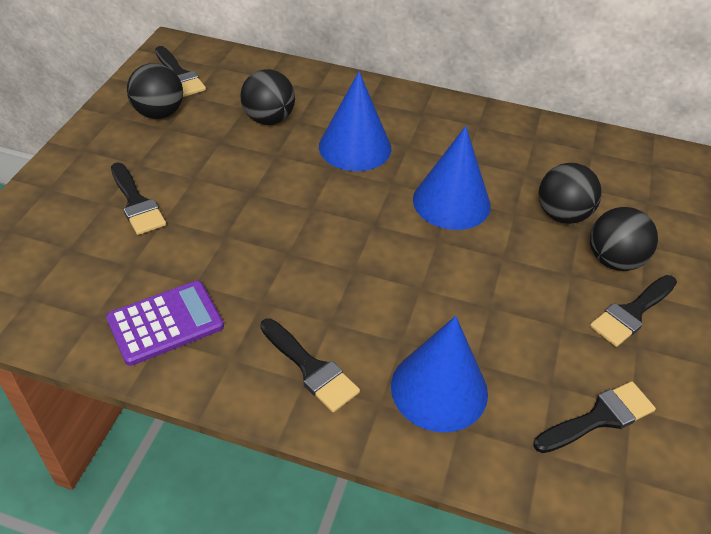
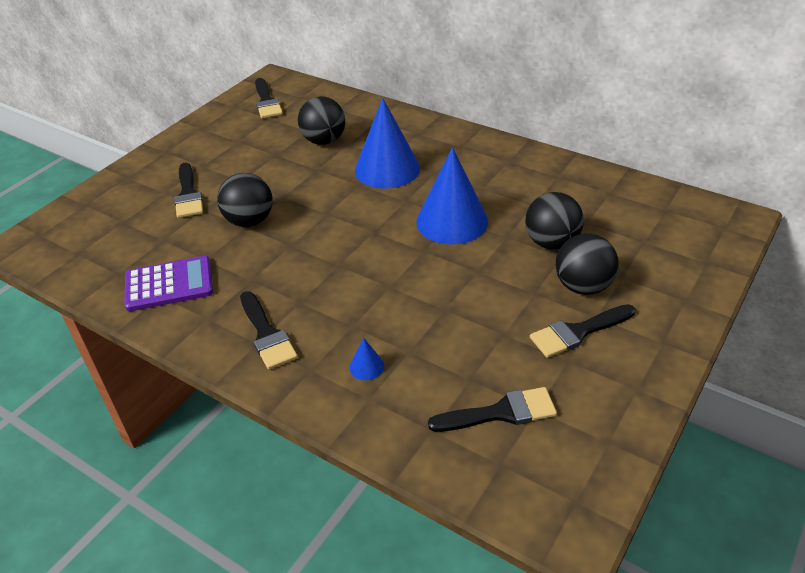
camera: 20 degrees right, 5 degrees down
(159, 113) = (237, 129): black ball -> black ball (249, 221)
(439, 389) = (366, 366): blue cone -> blue cone, size x0.40

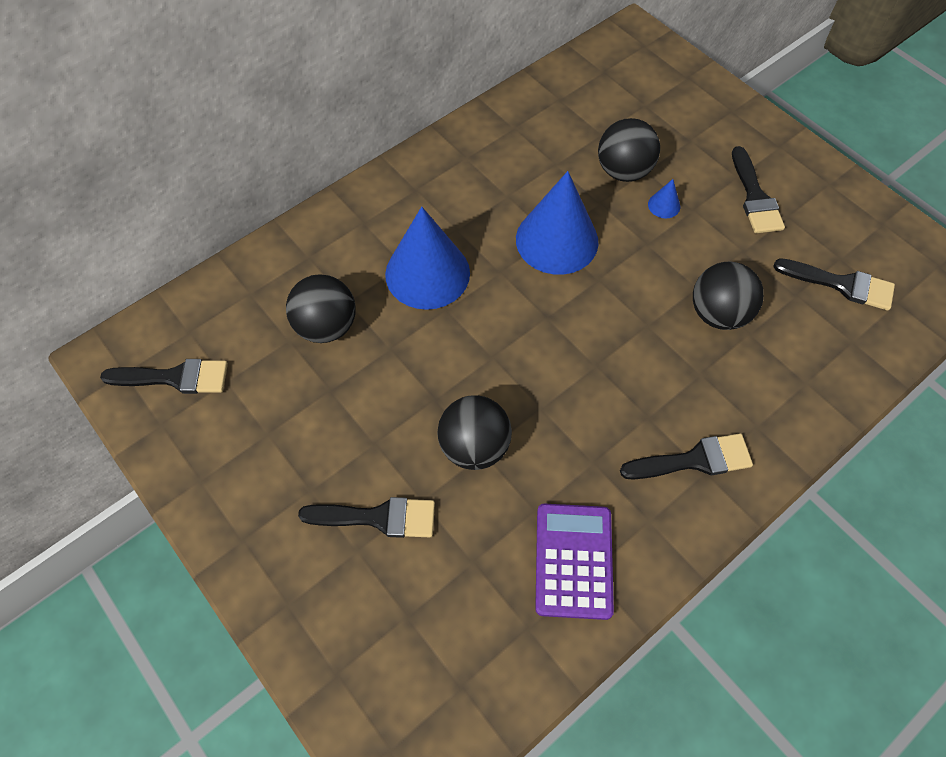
camera: 75 degrees left, 20 degrees up
(366, 366) = (763, 374): blue cone -> blue cone (664, 205)
(501, 413) = (841, 284): black brush -> black brush turned 105 degrees clockwise
(583, 286) = (695, 171): black ball -> black ball (718, 313)

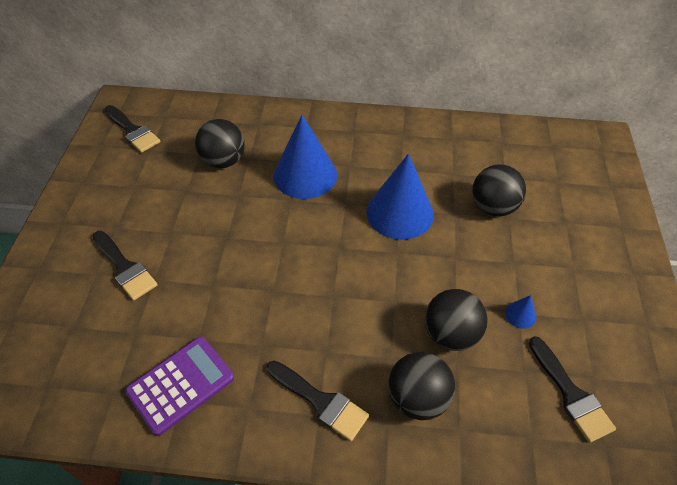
camera: 45 degrees right, 10 degrees down
(474, 446) = (213, 277): black ball -> black ball (417, 398)
(664, 205) = (496, 245): blue cone -> blue cone (520, 314)
(754, 197) = (571, 288): black brush -> none

